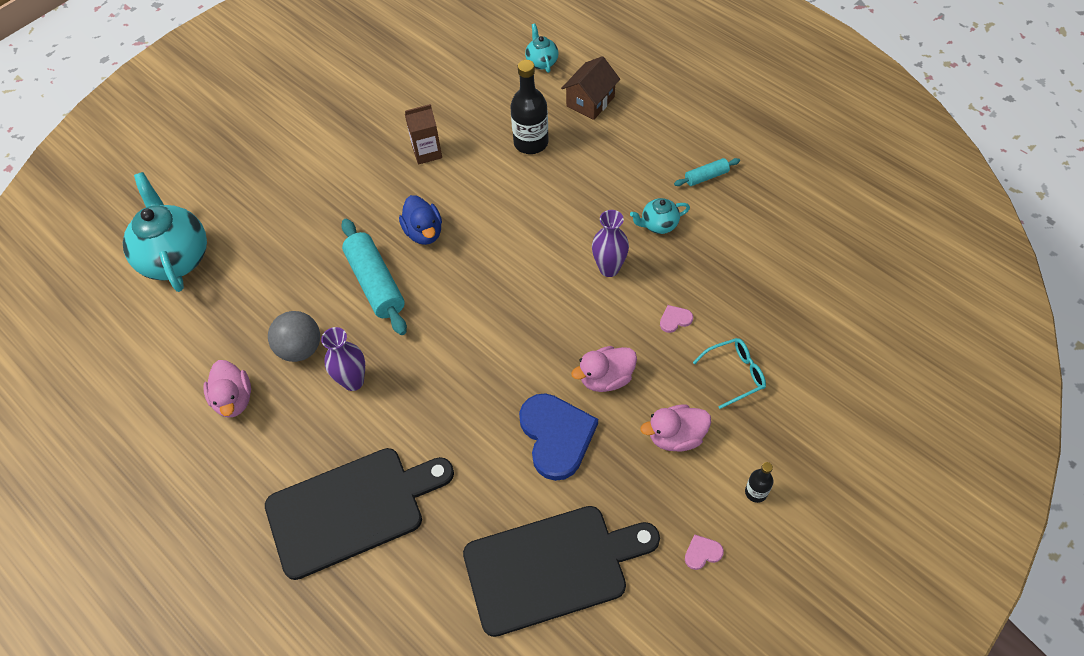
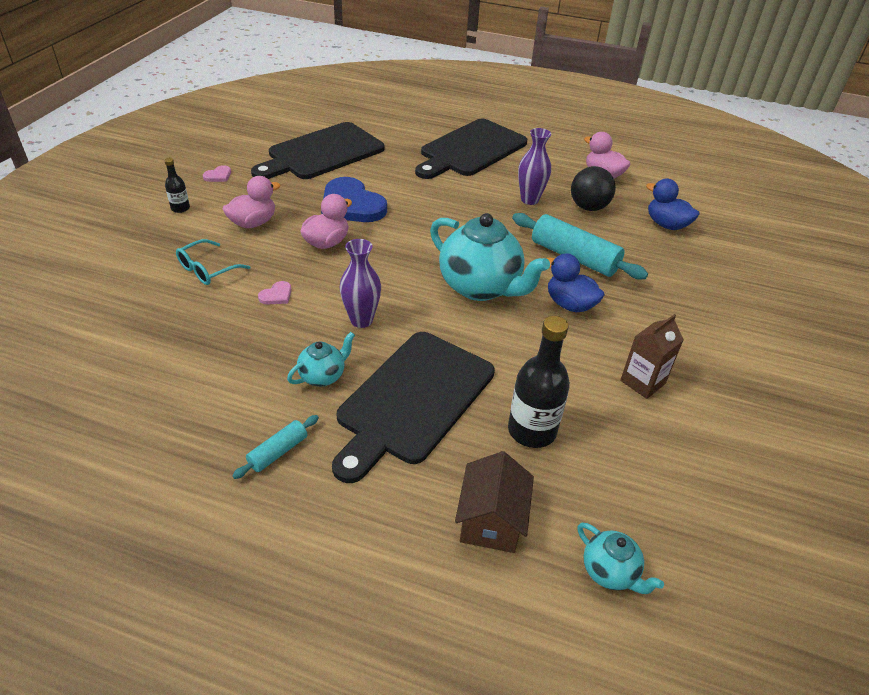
camera: 150 degrees right, 15 degrees down
(175, 258) = (756, 234): turquoise teapot -> turquoise teapot (481, 287)
(246, 298) = (666, 225): none -> blue duck
(300, 348) = (588, 207): grey ball -> black ball
(600, 186) = (413, 400): none -> black cutting board

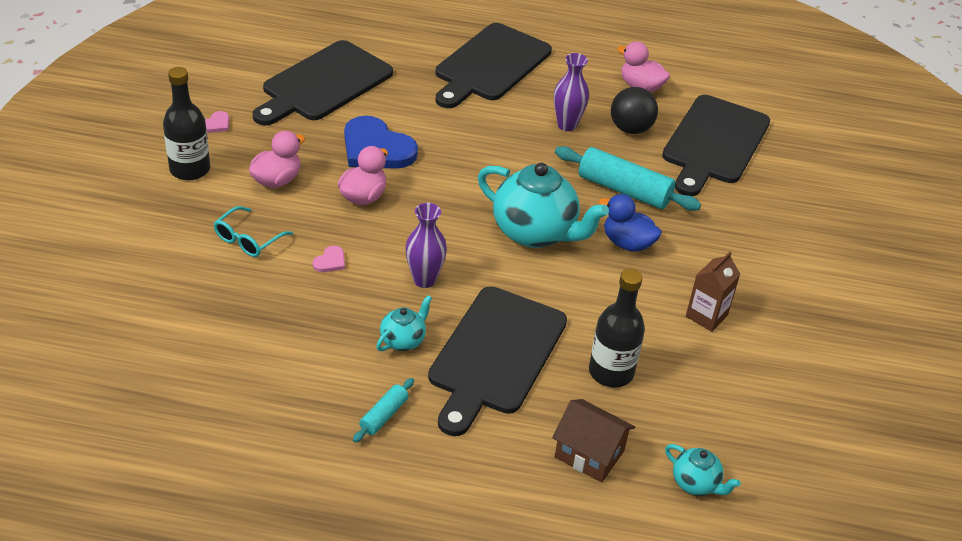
camera: 10 degrees left, 0 degrees up
(180, 208) = (190, 169): black bottle -> black bottle, size x1.96
(491, 521) = (589, 454): brown house -> brown house turned 60 degrees counterclockwise
(666, 225) = (714, 143): blue duck -> black cutting board

